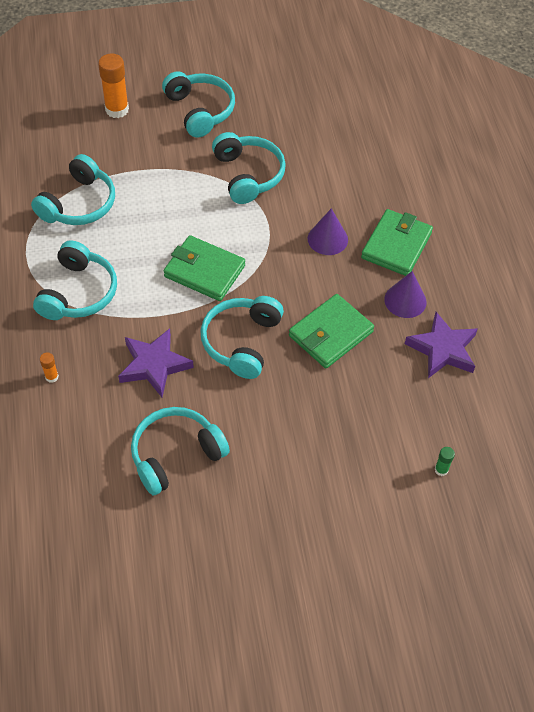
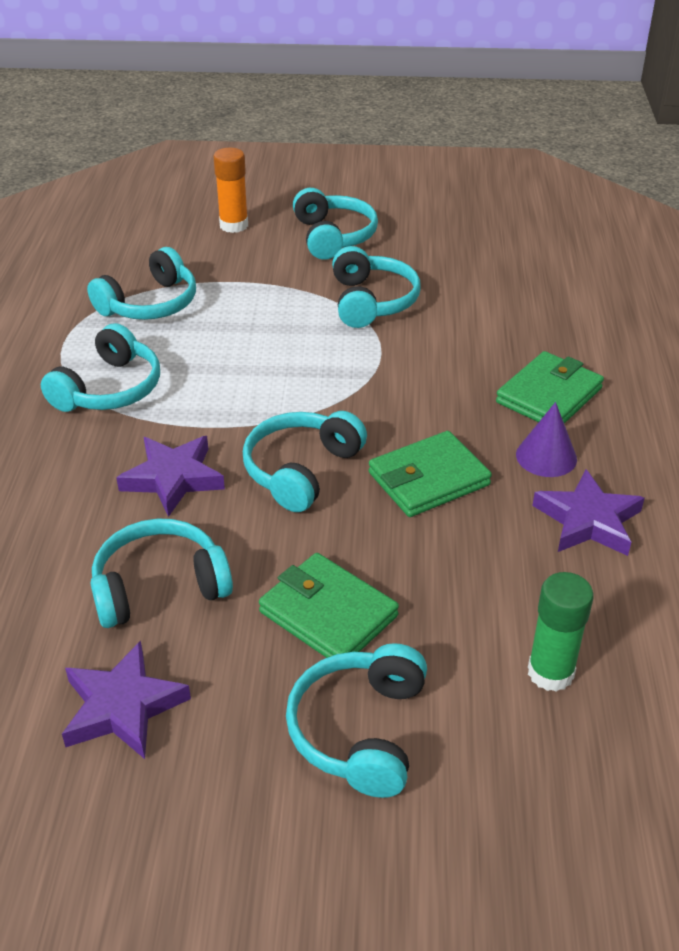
camera: 15 degrees right, 15 degrees down
(52, 377) = (34, 471): orange glue stick -> none
(184, 547) = (123, 707): none -> purple star
(204, 271) = (280, 388): green wallet -> green wallet (328, 614)
(327, 239) = (455, 377): purple cone -> none
(335, 533) = (359, 730): none -> turquoise headphones
(441, 470) = (550, 672): green glue stick -> green glue stick, size x2.11

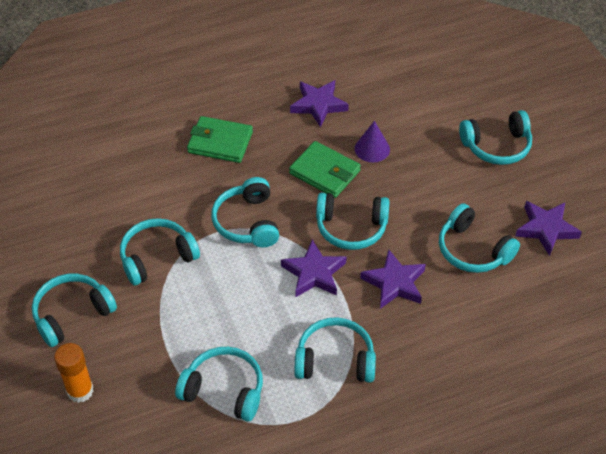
camera: 115 degrees left, 10 degrees up
(250, 412) = (314, 273): none -> purple star
(328, 614) = (443, 179): green wallet -> none
(379, 380) = (247, 222): none -> turquoise headphones
(546, 456) = (277, 131): purple cone -> purple cone (372, 149)
(550, 672) = (423, 97): green glue stick -> none

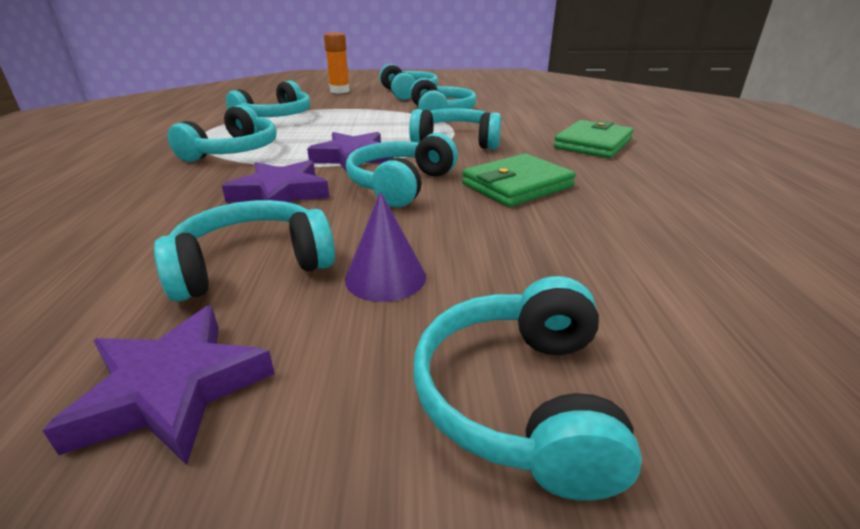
camera: 110 degrees right, 20 degrees down
(318, 105) = (675, 203): purple star -> none
(372, 149) = (557, 225): purple cone -> purple cone (385, 277)

